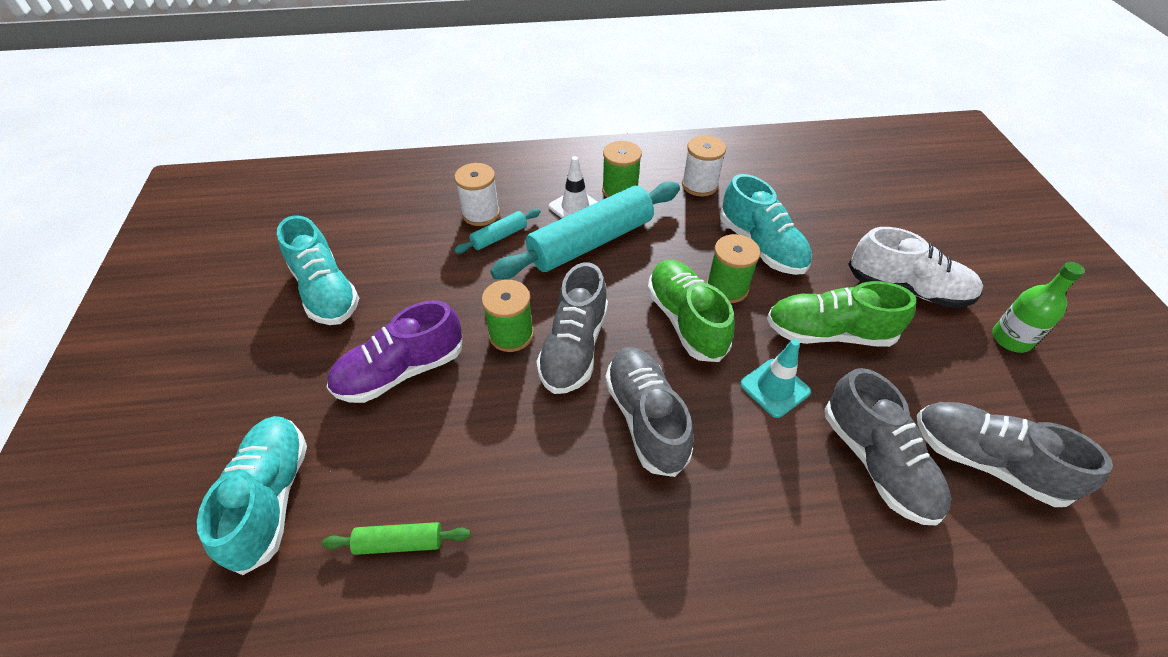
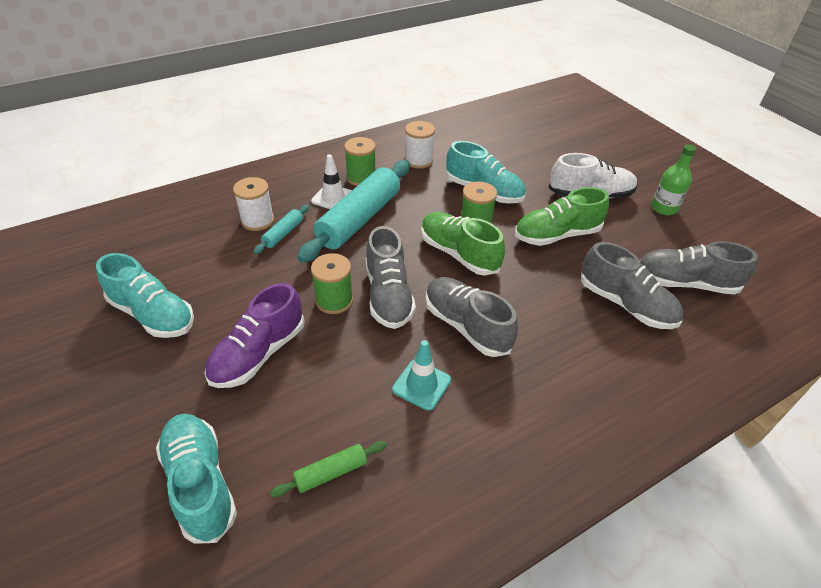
camera: 25 degrees left, 5 degrees down
(774, 388) = (541, 279): turquoise traffic cone -> turquoise traffic cone (421, 385)

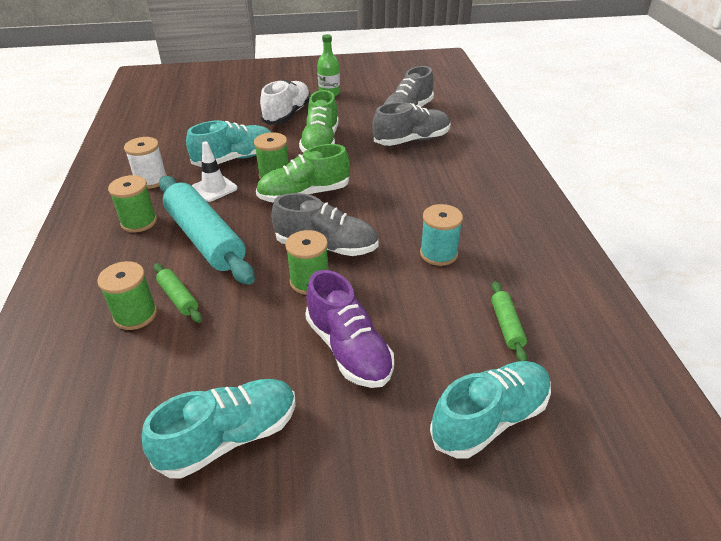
camera: 65 degrees left, 5 degrees down
(200, 483) = (490, 419): turquoise shoe -> turquoise shoe turned 150 degrees clockwise
(257, 220) = (135, 315): white spool -> green spool
(283, 234) = (178, 298): turquoise rolling pin -> green rolling pin
(333, 198) = (152, 249): white traffic cone -> white traffic cone (214, 188)
(421, 385) = (438, 254): turquoise traffic cone -> turquoise spool
(466, 326) = (389, 214): grey shoe -> none

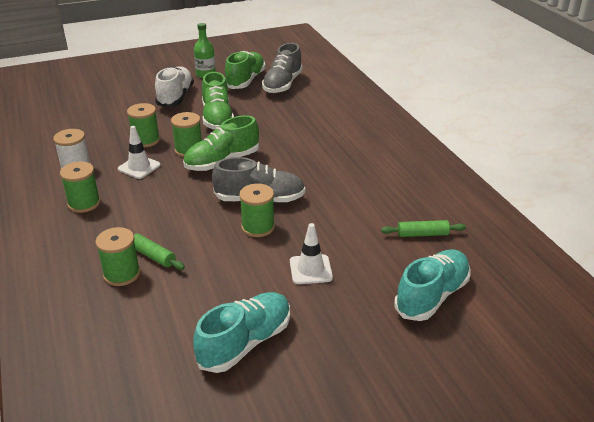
camera: 15 degrees left, 5 degrees down
(205, 239) = (152, 208): turquoise rolling pin -> none
(235, 159) = (146, 140): turquoise shoe -> green spool
(349, 350) = (310, 269): purple shoe -> white traffic cone
(368, 104) = (245, 80): none -> green shoe
(412, 140) = (296, 107): grey shoe -> none
(438, 254) = (352, 192): turquoise spool -> none
(506, 326) = (422, 234): green rolling pin -> green rolling pin turned 75 degrees counterclockwise

